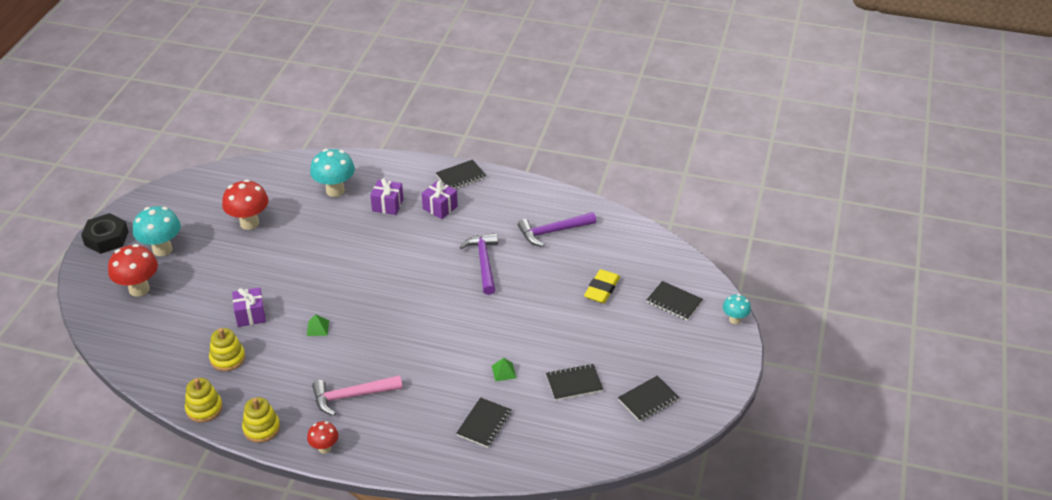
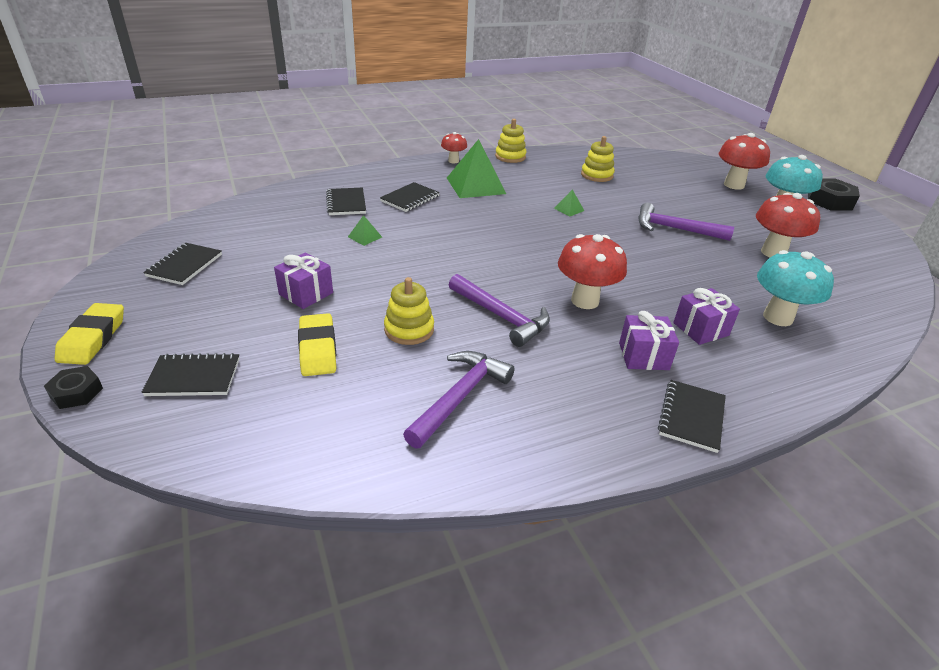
camera: 140 degrees right, 5 degrees down
(204, 408) = (562, 153): yellow stacking toy -> yellow stacking toy (409, 329)
(250, 315) = (631, 199): purple gift -> purple gift (306, 293)
(275, 271) = (674, 229): none -> purple hammer
(351, 396) = (475, 185): pink hammer -> green pyramid
(423, 249) = (585, 301): none -> red mushroom
(574, 383) = (282, 251): black notebook -> black notebook (410, 199)
(721, 355) = (93, 338): none -> yellow eraser
(734, 320) = (76, 392): turquoise mushroom -> black nut

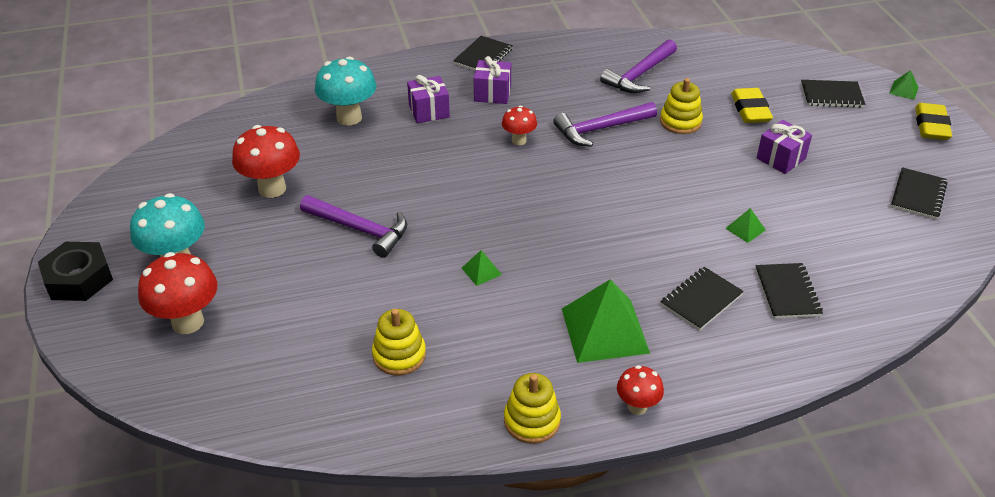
camera: 170 degrees left, 5 degrees up
(76, 392) = (904, 90): black nut -> green pyramid
(501, 317) = (600, 129): purple hammer -> purple hammer turned 75 degrees counterclockwise
(585, 301) = (519, 140): red mushroom -> red mushroom, size x0.57

